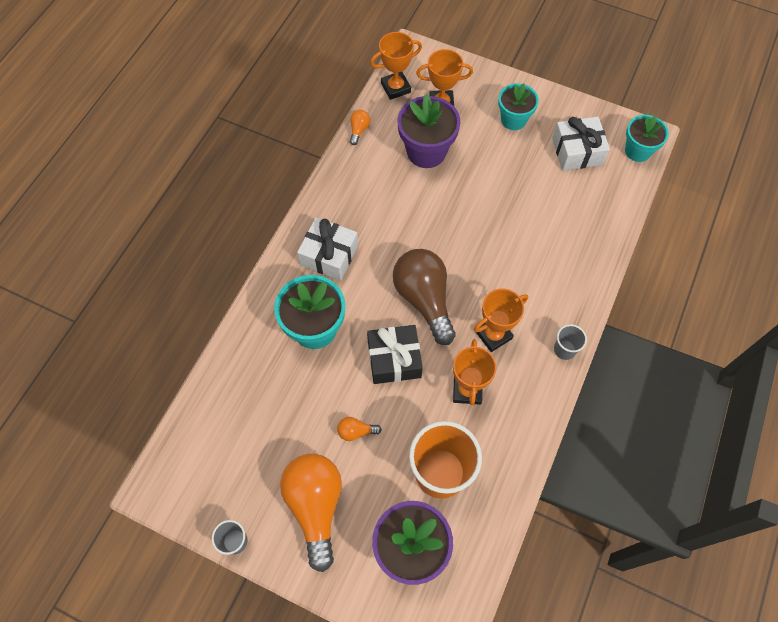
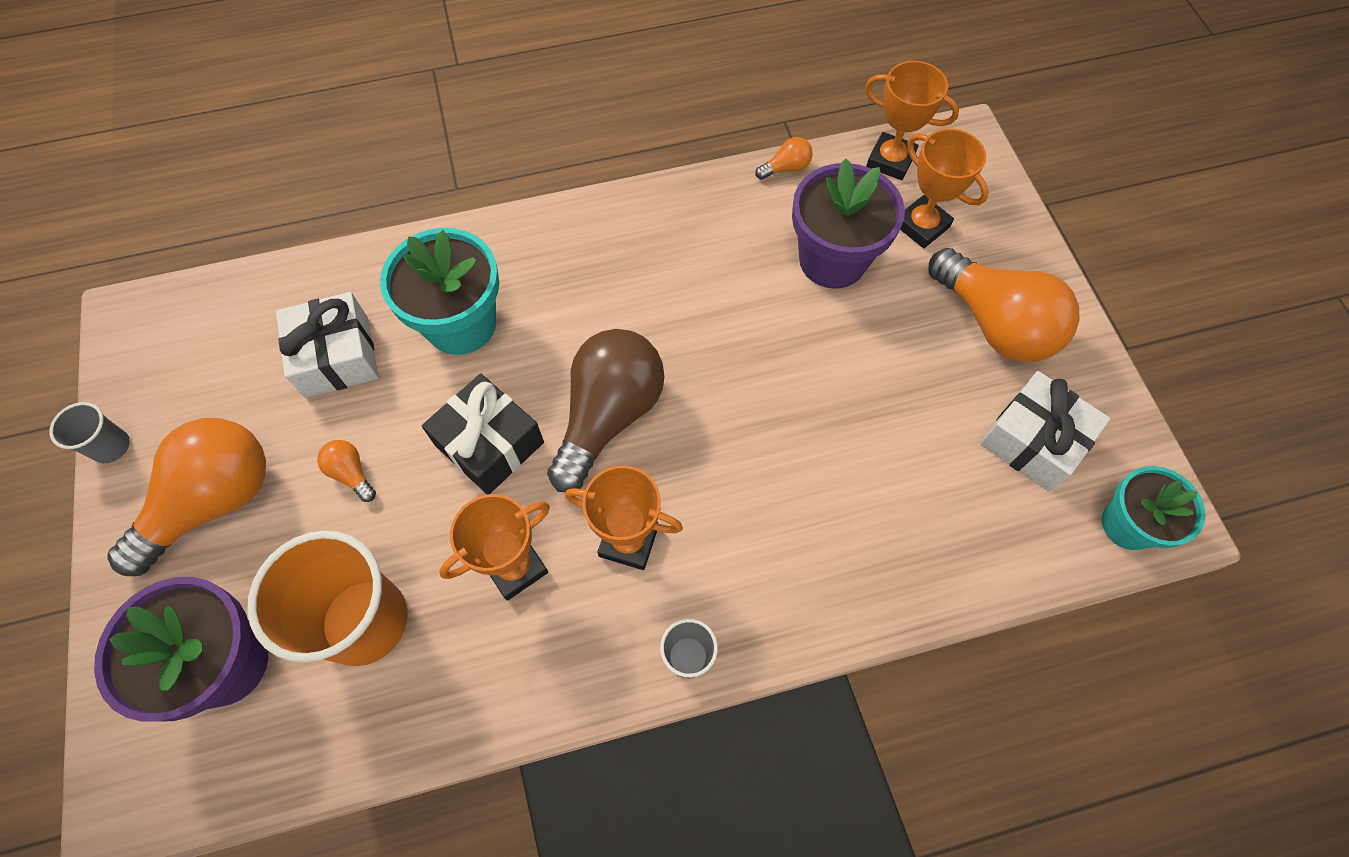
camera: 50 degrees right, 0 degrees up
(329, 255) = (577, 266): white gift -> white gift (337, 356)
(513, 119) = (994, 324): turquoise flower pot -> orange light bulb

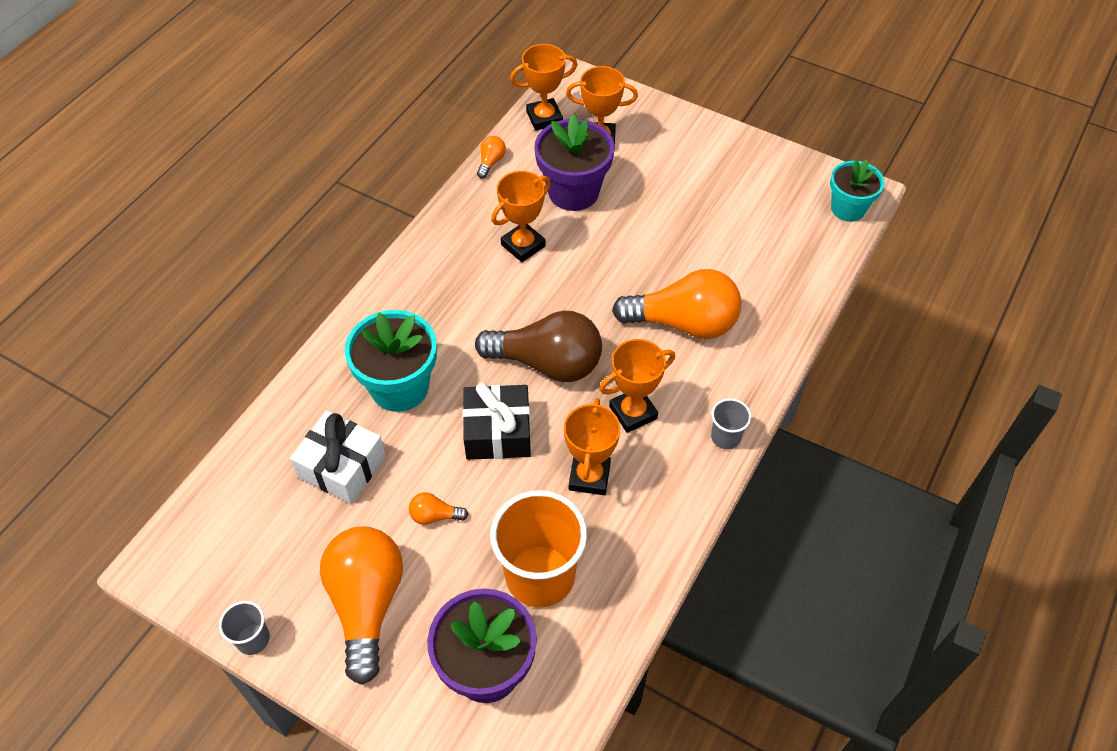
camera: 45 degrees left, 10 degrees down
(608, 416) = (547, 363): brown light bulb -> brown light bulb turned 120 degrees clockwise
(721, 277) = (523, 245): none -> orange trophy
(994, 324) = (690, 163): orange light bulb -> orange light bulb (683, 323)
(1033, 441) = (768, 204): white gift -> none

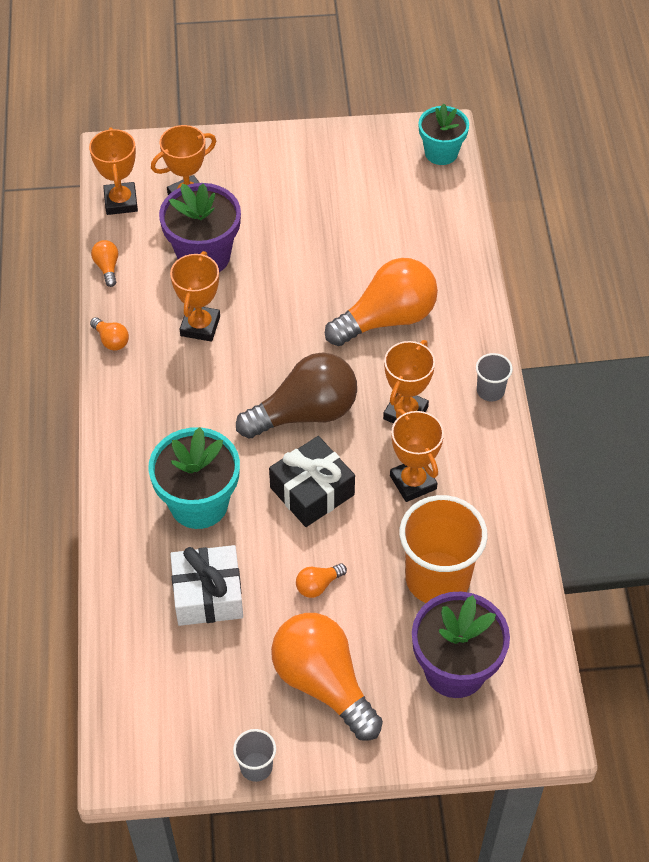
camera: 35 degrees left, 0 degrees up
(445, 219) = (111, 340): none -> orange light bulb
(544, 118) = (121, 202): orange trophy -> orange trophy turned 45 degrees counterclockwise

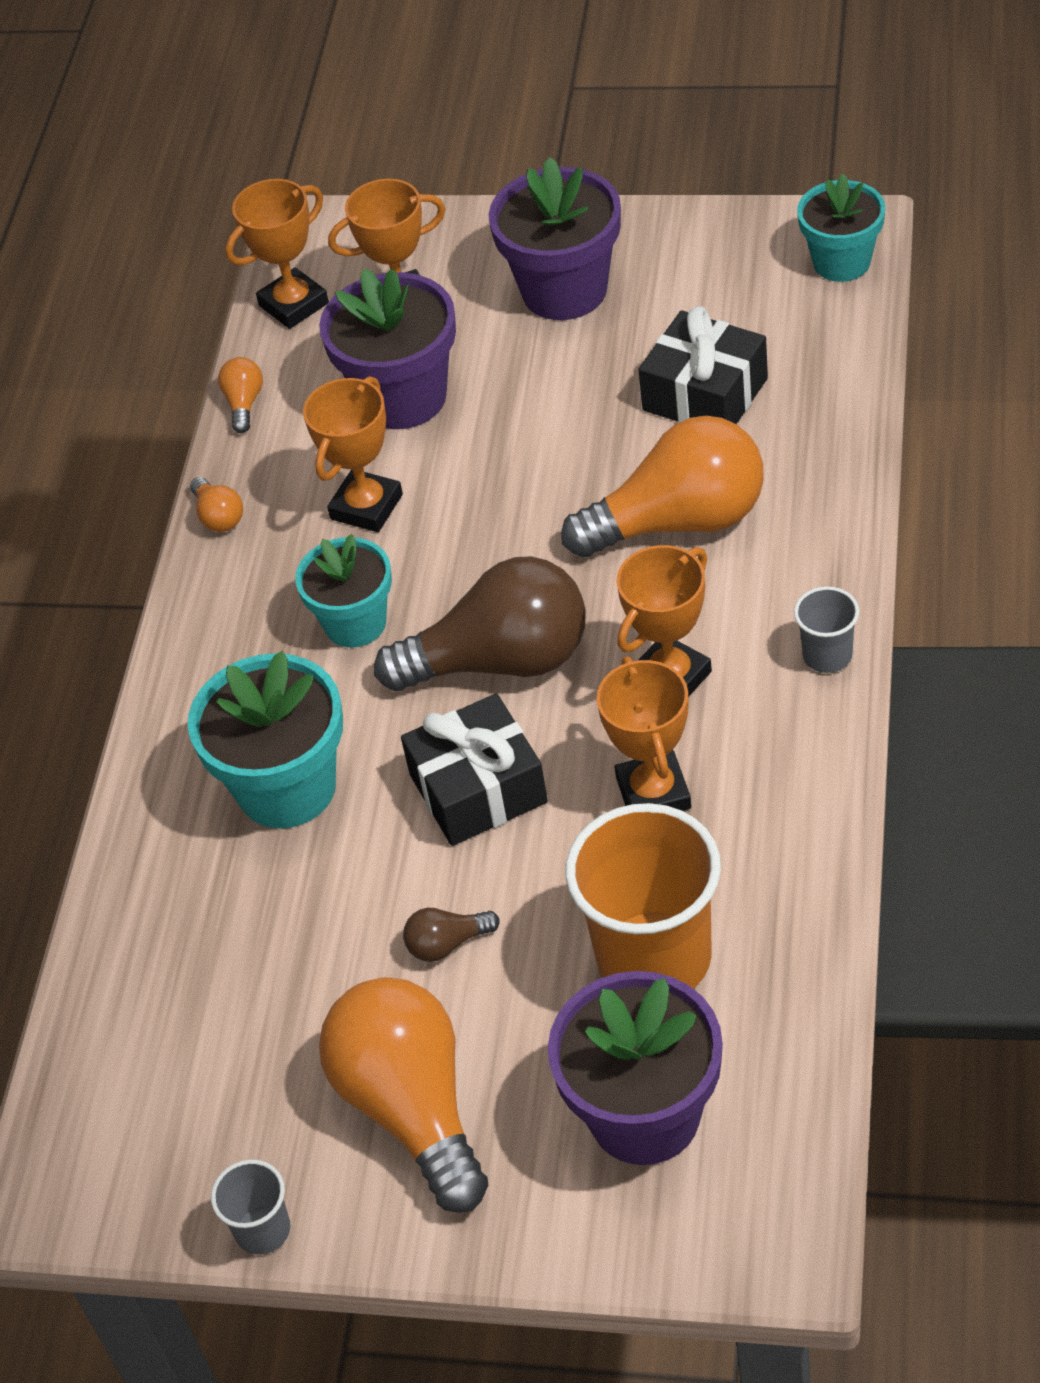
camera: 20 degrees right, 5 degrees down
(121, 202) = (293, 304): orange trophy -> orange trophy turned 45 degrees clockwise
(208, 594) = (261, 936): white gift -> none
(212, 399) = (355, 623): none -> turquoise flower pot
(284, 181) = (564, 290): none -> purple flower pot
(318, 585) = (447, 944): orange light bulb -> brown light bulb
(382, 240) = (705, 394): none -> black gift

